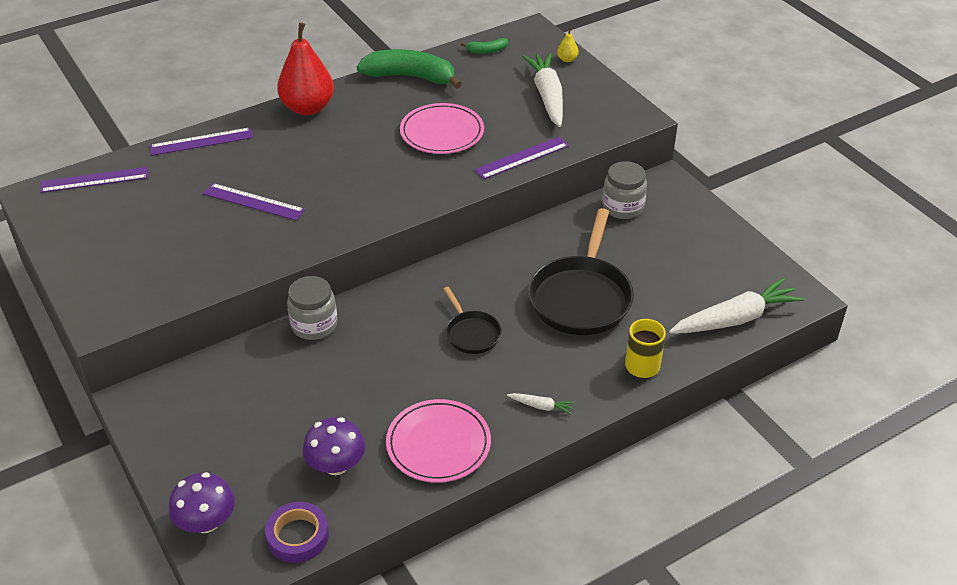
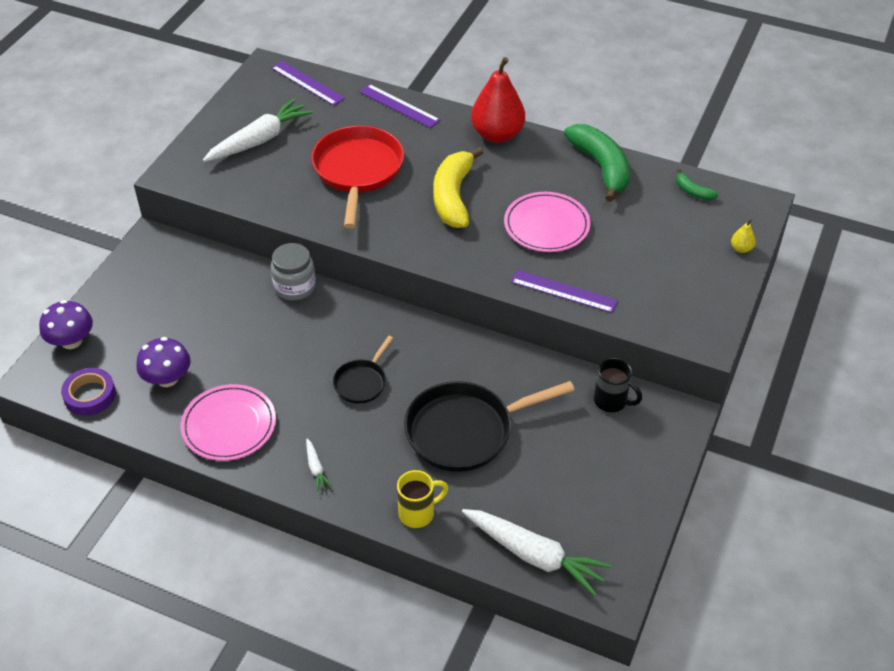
camera: 55 degrees right, 5 degrees up
(253, 202) = (357, 171): purple ruler -> red pan
(352, 164) = (453, 197): none -> yellow banana
(547, 96) = (669, 264): white carrot -> white carrot (259, 140)
(622, 207) = (611, 401): grey jar -> black mug

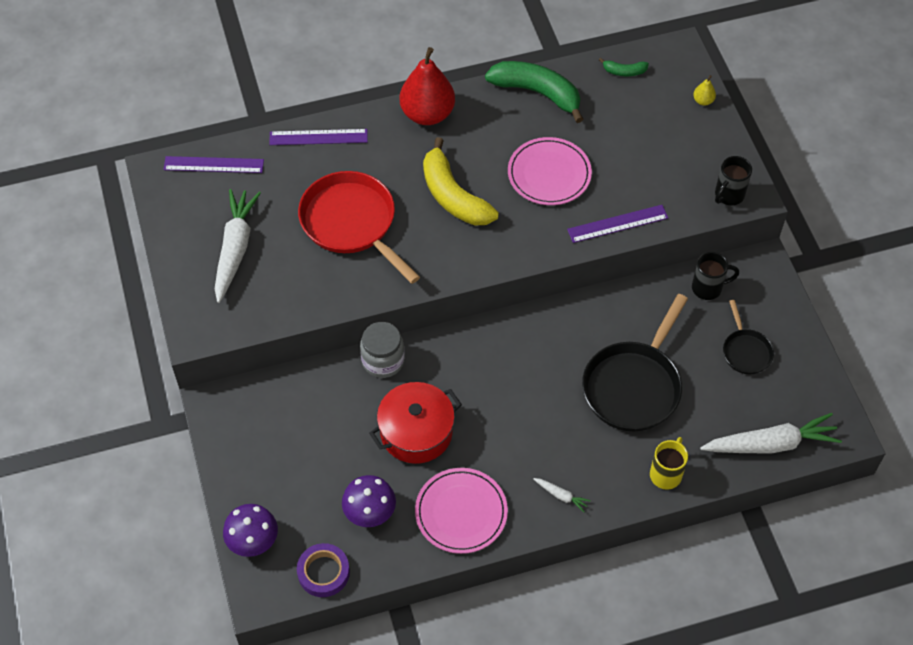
camera: 40 degrees left, 10 degrees up
(262, 349) = (416, 432): none -> red pot
(362, 382) = (521, 403): black pan -> black pan (745, 351)
(686, 328) = (728, 195): none -> black mug

